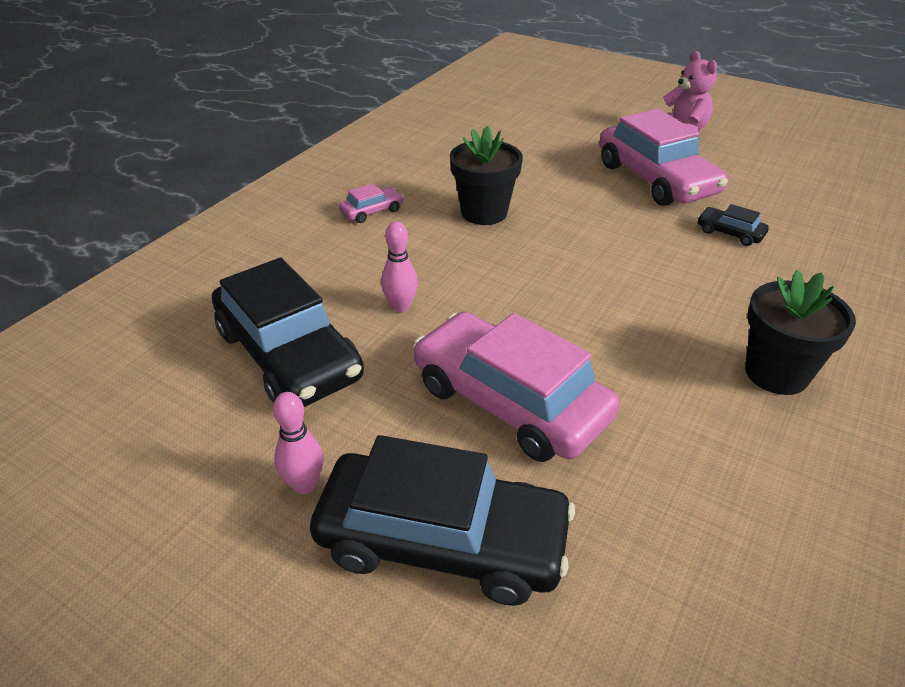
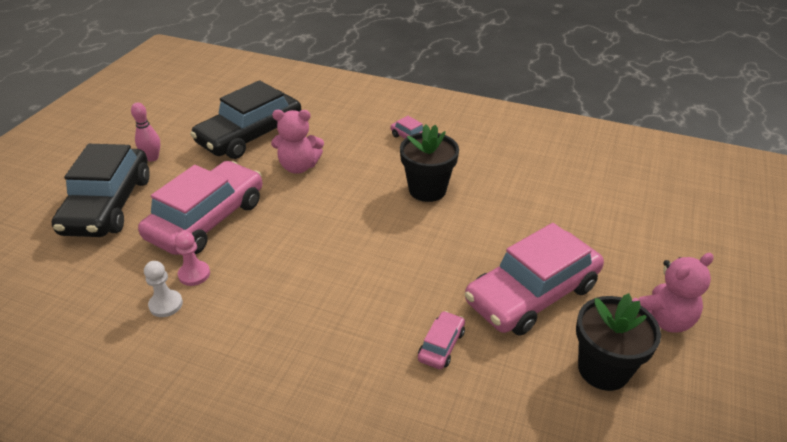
camera: 80 degrees right, 0 degrees up
(400, 306) = (299, 166): pink bowling pin -> pink teddy bear
(634, 411) = (194, 274): none -> pink pawn
(697, 439) = (166, 304): none -> white pawn
(729, 233) = (441, 345): black car -> pink car
(776, 373) = (231, 356): black flower pot -> black flower pot (603, 369)

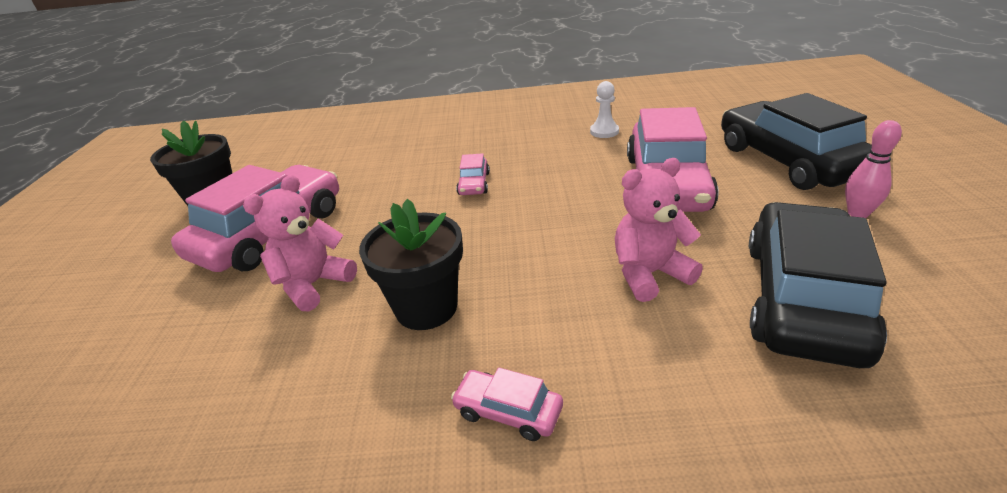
camera: 160 degrees right, 5 degrees down
(194, 274) = (610, 149): pink pawn -> none
(441, 345) = (359, 176): pink car -> pink car (474, 184)
(662, 319) = (130, 254): pink teddy bear -> pink teddy bear (313, 284)

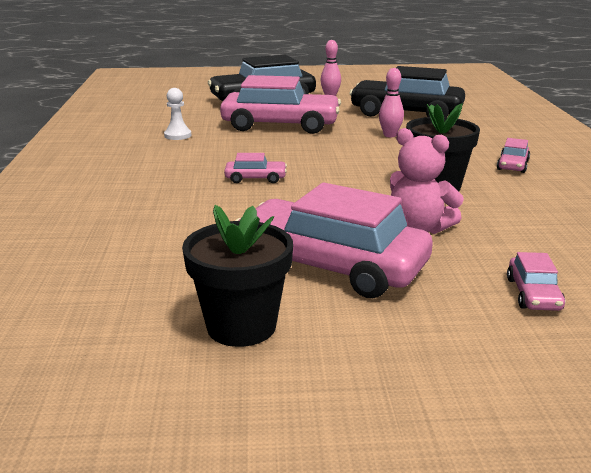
camera: 95 degrees left, 10 degrees down
(137, 350) = (533, 294): none -> pink car
(649, 274) = (390, 135): pink teddy bear -> pink bowling pin

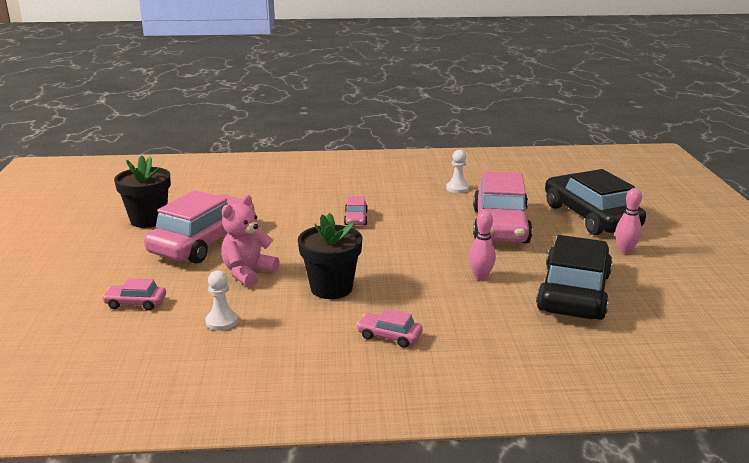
camera: 90 degrees right, 0 degrees up
(539, 234) = (222, 321): none -> white pawn

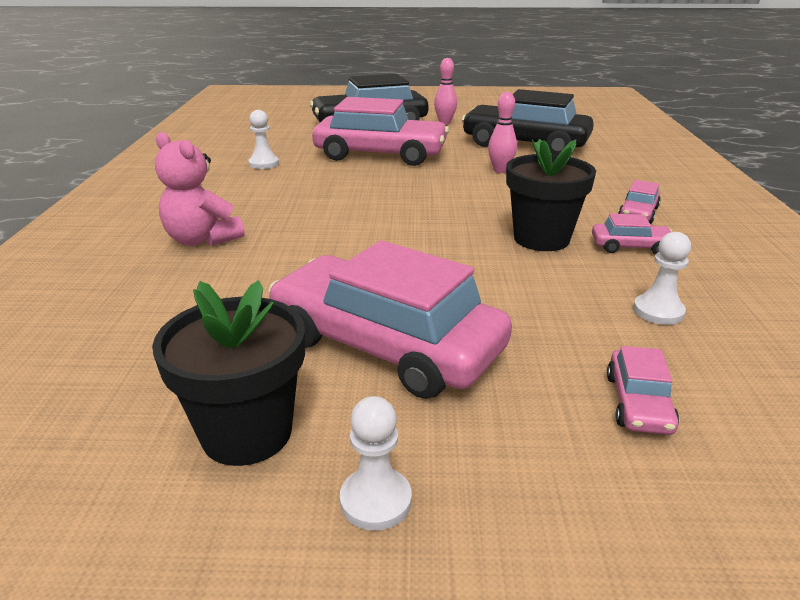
camera: 85 degrees left, 5 degrees up
(102, 245) = (375, 500): none -> white pawn
(248, 273) = (507, 296): pink teddy bear -> pink teddy bear (202, 240)
(356, 218) = (332, 220): pink car -> pink car (630, 247)

